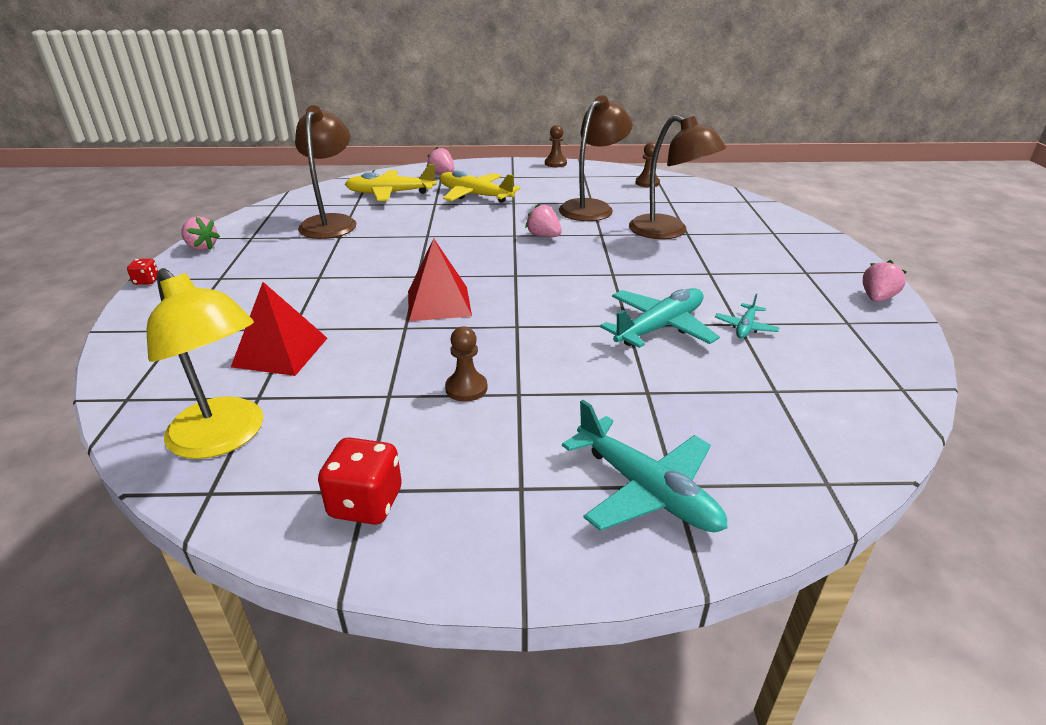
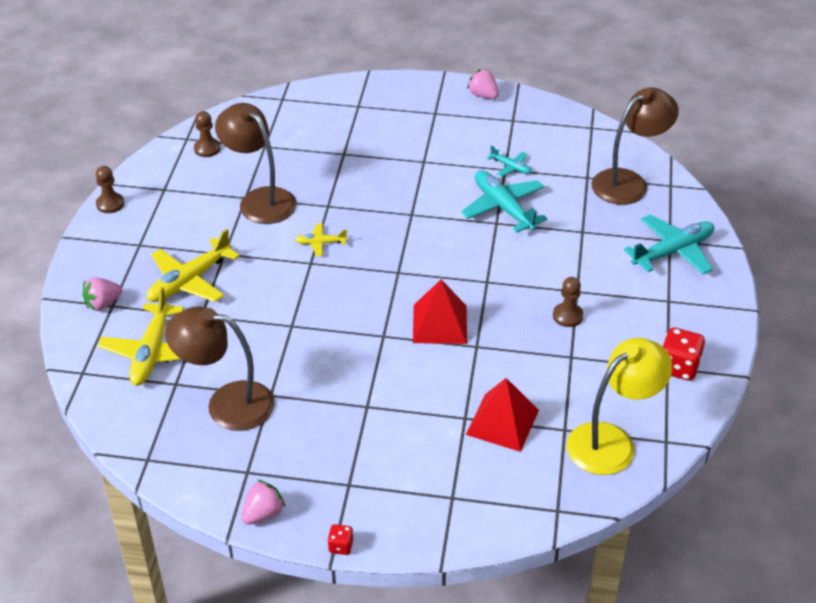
camera: 80 degrees left, 10 degrees up
(544, 236) = (320, 243): pink strawberry -> yellow plane
(668, 232) = (336, 164): brown lamp -> brown lamp (628, 182)

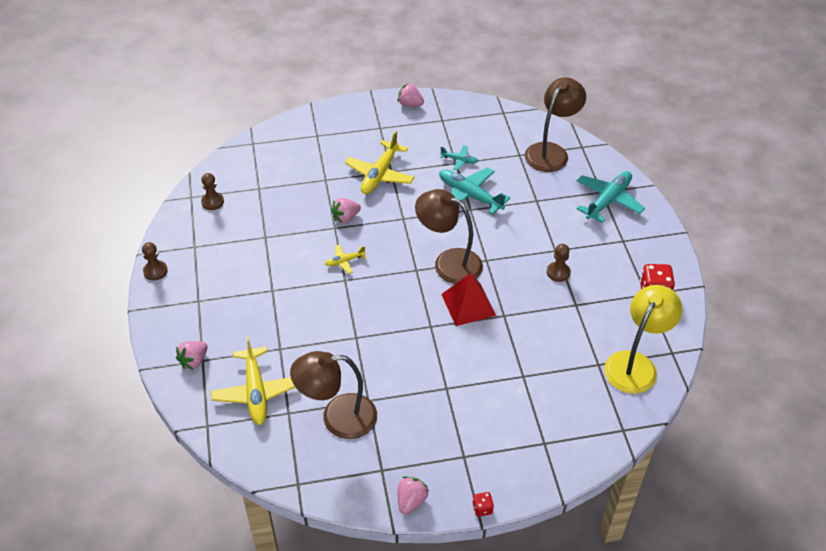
camera: 20 degrees left, 5 degrees up
(189, 281) = (255, 322): yellow plane -> yellow plane (379, 174)
(260, 199) = (278, 236): brown lamp -> brown lamp (448, 262)
(345, 198) = (346, 218): none -> pink strawberry
(502, 422) = (552, 371): red pyramid -> none

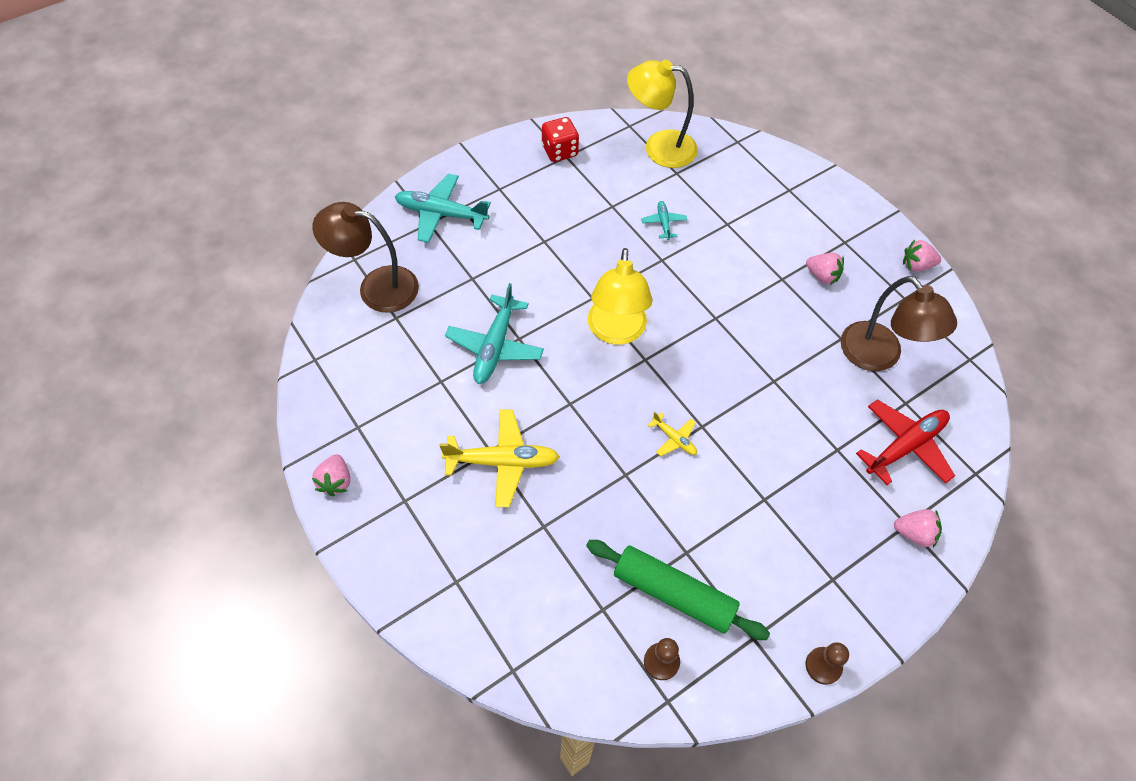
camera: 115 degrees left, 10 degrees up
(245, 221) = (673, 594): none -> green rolling pin
(256, 392) = (905, 446): yellow plane -> red plane
(346, 218) = (602, 469): pink strawberry -> pink strawberry (822, 276)
(448, 262) = (616, 332): brown lamp -> yellow lamp
(459, 160) = (434, 379): turquoise plane -> turquoise plane (663, 223)
(468, 304) = (666, 294): red pyramid -> none
(482, 508) = (884, 214): red dice -> none
(558, 272) = (576, 230): brown pawn -> none

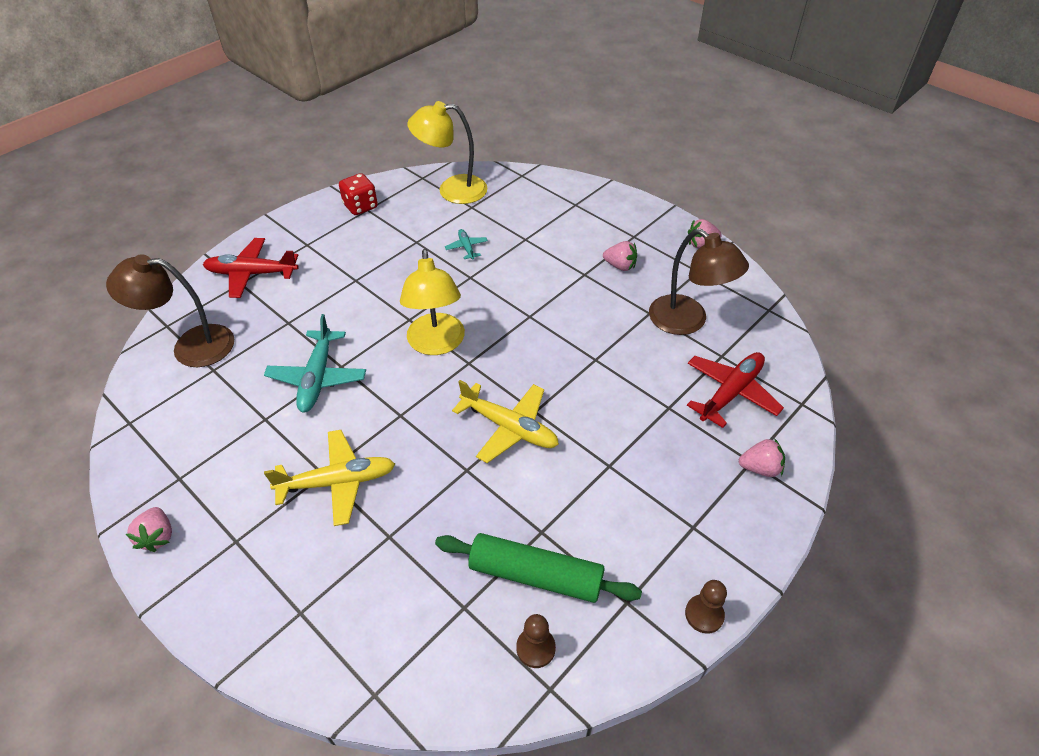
camera: 10 degrees left, 10 degrees down
(441, 214) = (252, 274): turquoise plane -> red plane
(674, 439) = (509, 428): yellow plane -> yellow plane, size x1.97

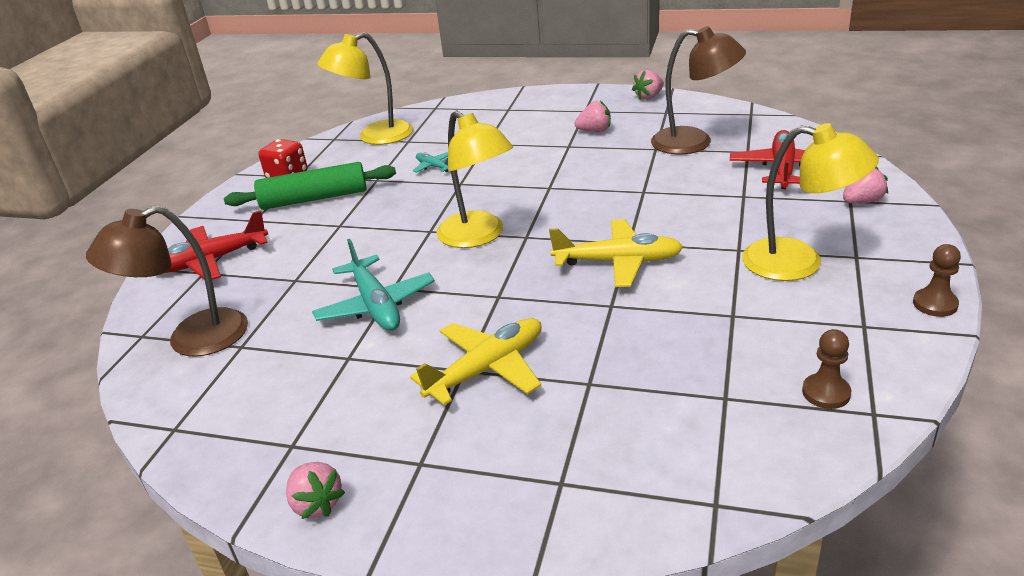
camera: 25 degrees left, 15 degrees down
(536, 575) = (764, 345): green rolling pin -> green rolling pin (314, 198)
(641, 507) = (799, 263): none -> yellow lamp

